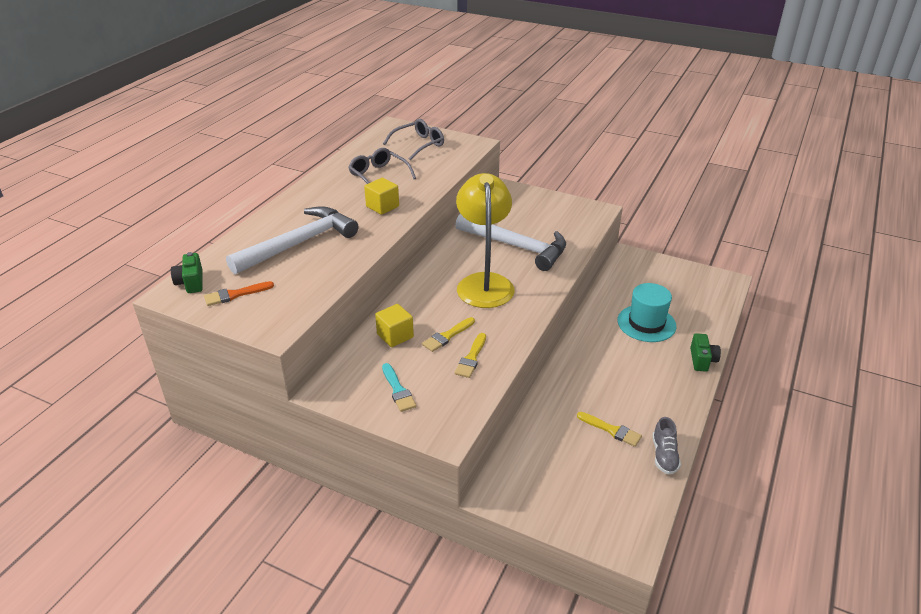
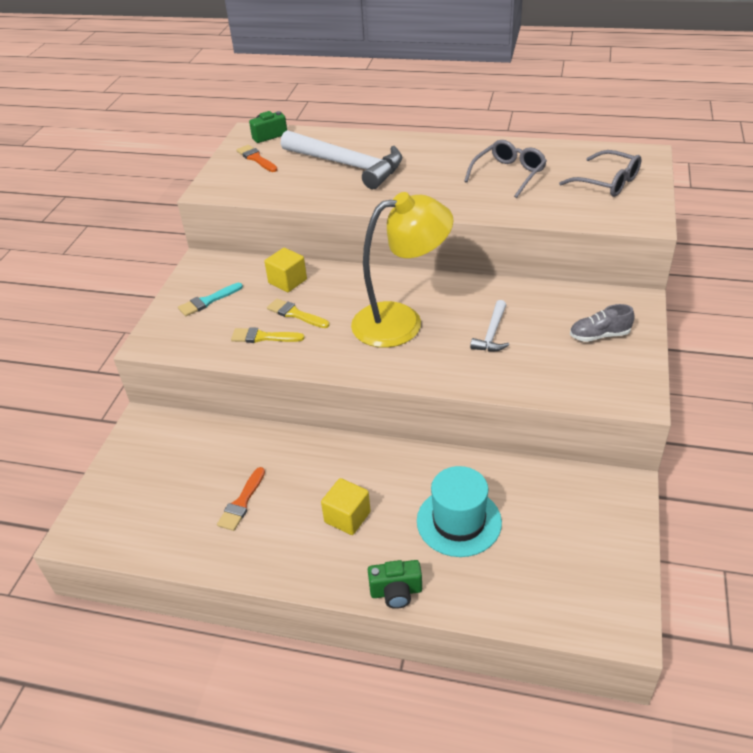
camera: 80 degrees right, 5 degrees up
(382, 206) = (441, 192): yellow cube -> yellow cube (347, 517)
(516, 246) = (492, 333): white hammer -> white hammer, size x0.47
(611, 430) = (242, 502): yellow brush -> orange brush
(664, 455) = (207, 555): grey shoe -> grey shoe (599, 335)

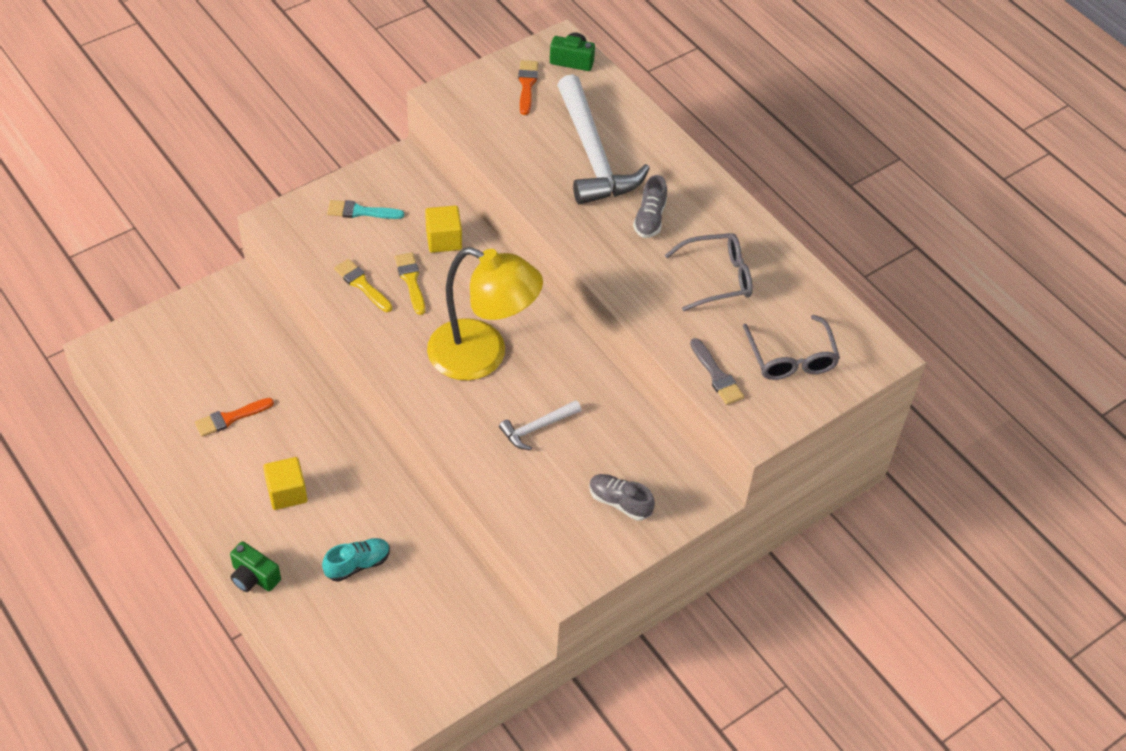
camera: 35 degrees right, 10 degrees up
(427, 172) = (649, 218): none -> grey shoe
(459, 521) = (357, 564): turquoise hat -> turquoise shoe
(584, 213) = (716, 375): none -> grey brush

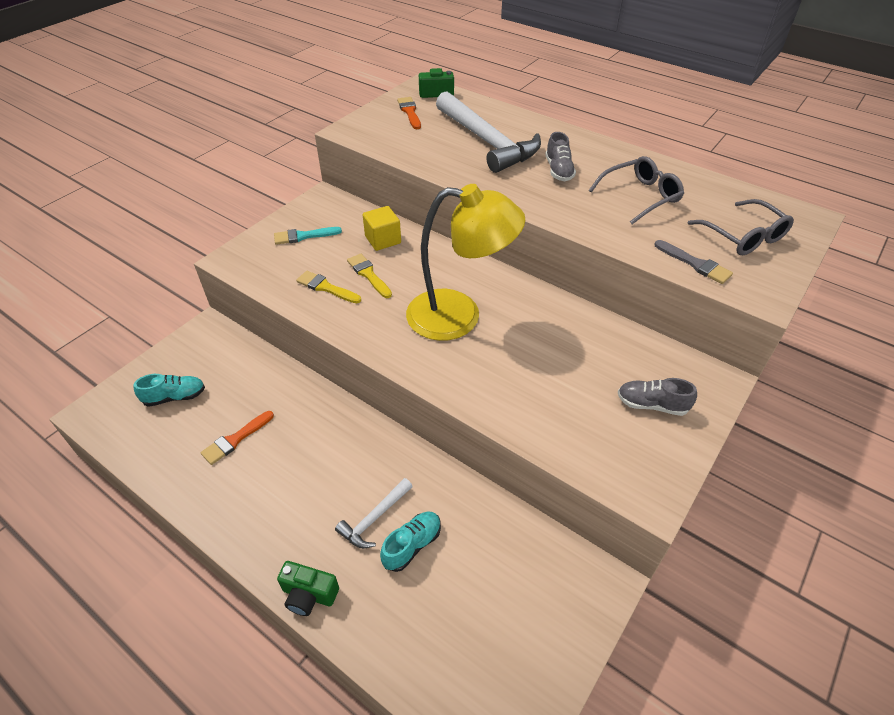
camera: 15 degrees left, 5 degrees down
(184, 356) = (175, 397): none -> turquoise shoe
(287, 493) = (314, 494): yellow cube -> none
(537, 428) = (539, 361): white hammer -> white hammer (374, 518)

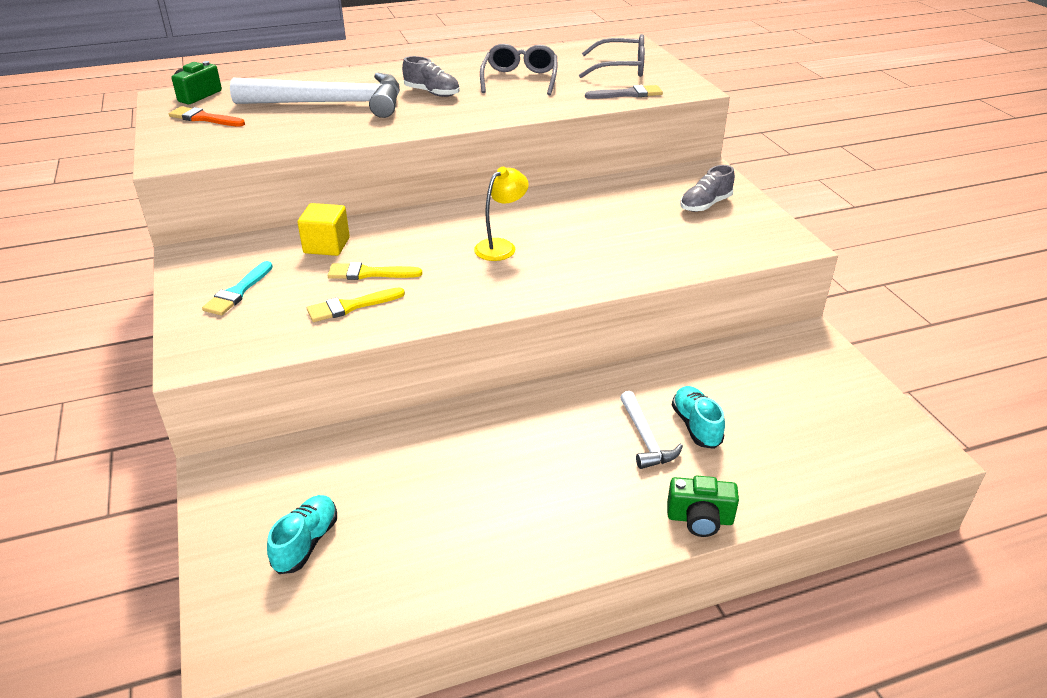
camera: 55 degrees left, 10 degrees down
(235, 439) = (439, 507): orange brush -> none
(309, 595) = (699, 519): green camera -> green camera turned 45 degrees clockwise
(459, 316) = (501, 246): yellow lamp -> yellow lamp, size x0.48

